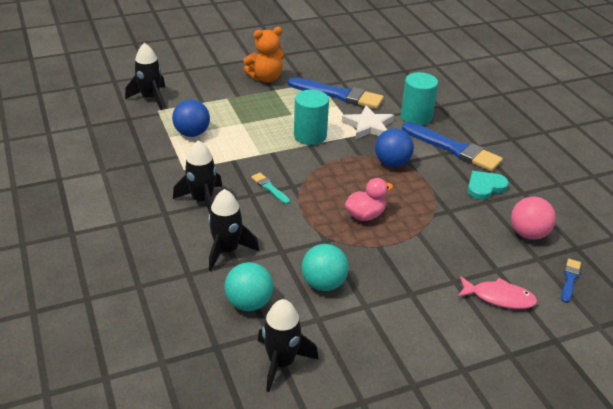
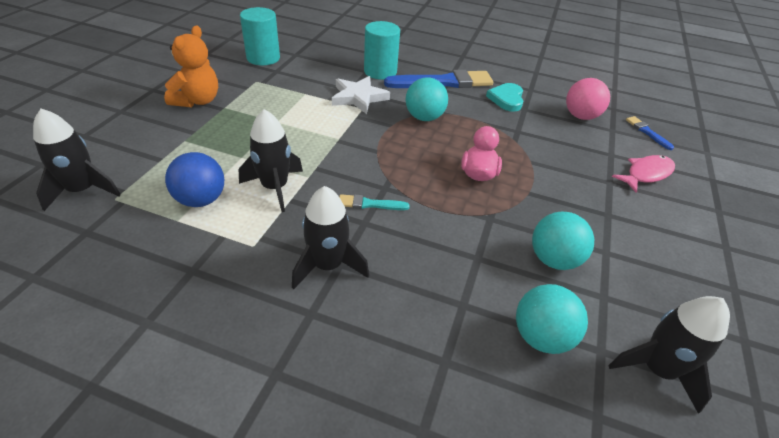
camera: 50 degrees left, 5 degrees up
(227, 250) = (436, 300): black rocket -> black rocket (275, 187)
(310, 136) = (325, 132): turquoise cylinder -> turquoise cylinder (263, 58)
(338, 95) = (292, 83): blue brush -> none
(392, 163) = (424, 117): blue ball -> turquoise ball

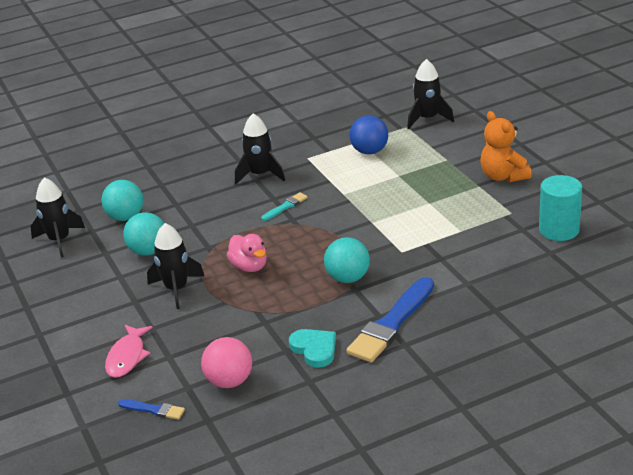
camera: 140 degrees right, 10 degrees down
(275, 187) = (348, 178): black rocket -> black rocket (176, 289)
(358, 97) = (421, 257): white star -> none
(380, 71) = (457, 291): turquoise cylinder -> none

